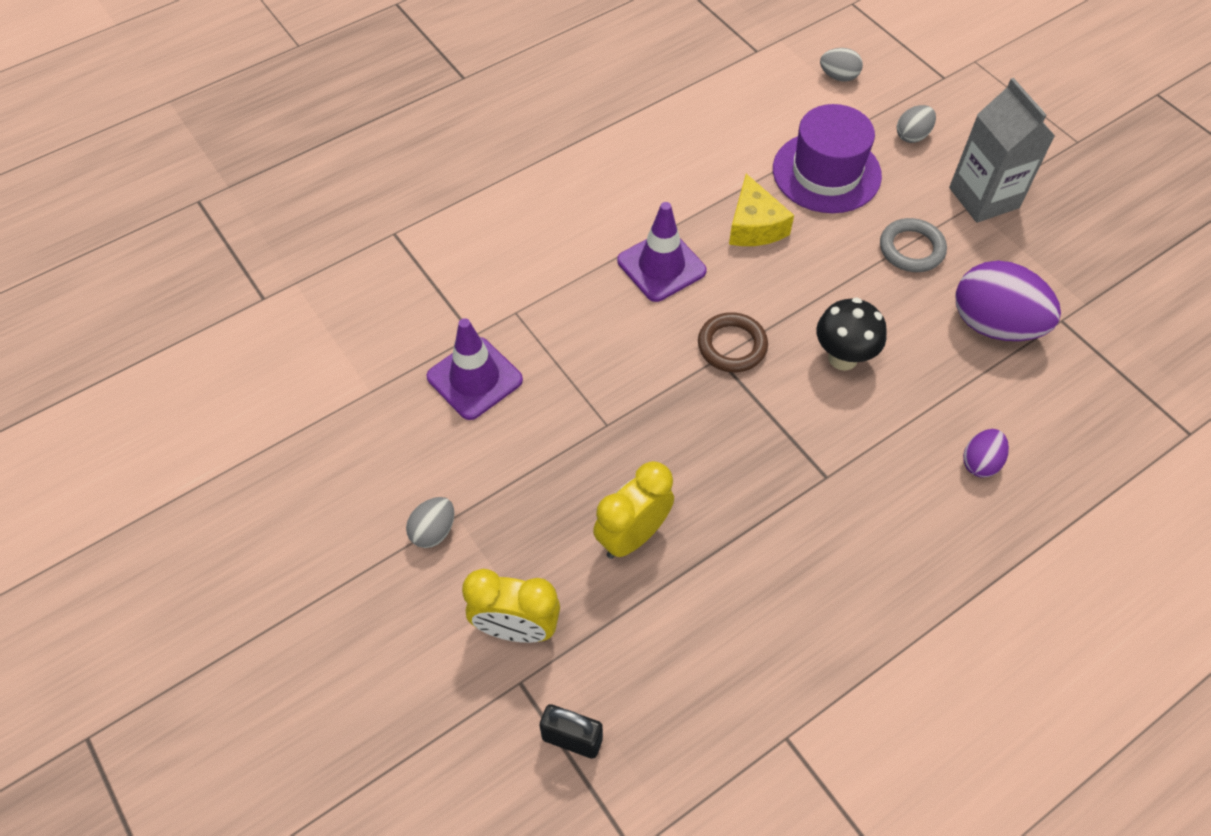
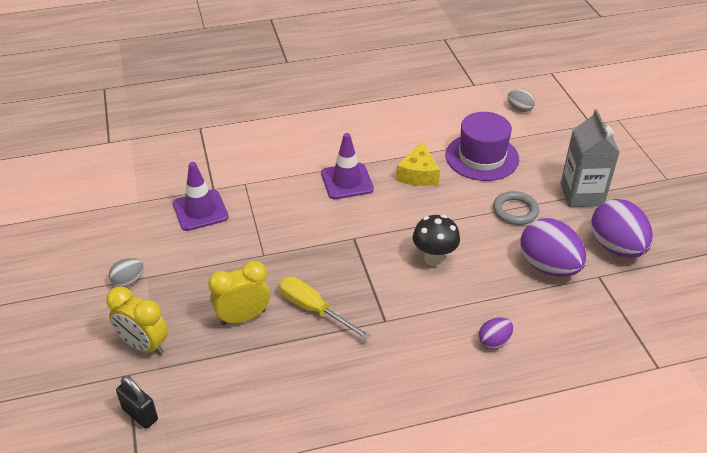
camera: 20 degrees right, 15 degrees down
(722, 491) = (313, 309): none -> yellow screwdriver
(732, 346) = (366, 233): brown ring -> none
(912, 135) = (551, 150): grey egg -> none
(1063, 269) = (616, 247): none -> purple egg

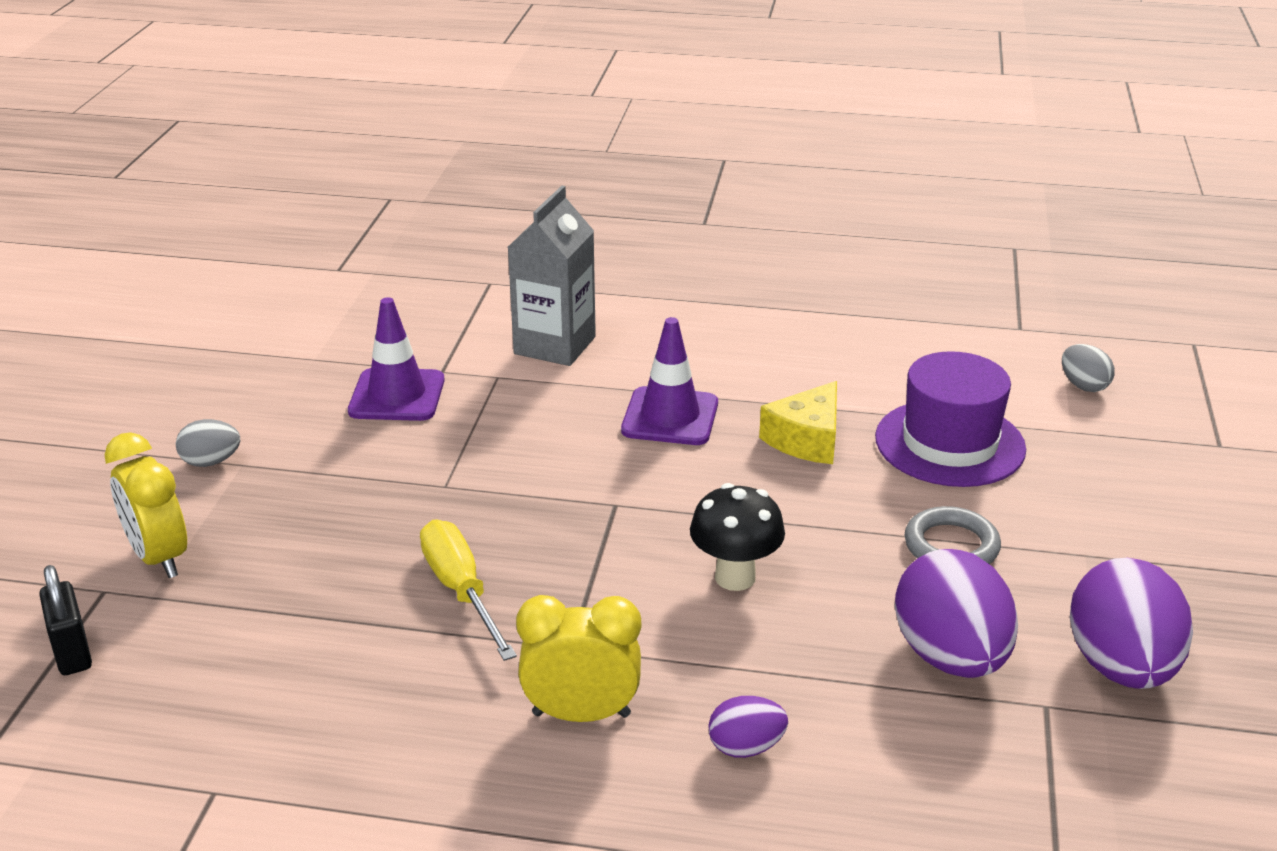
camera: 25 degrees right, 10 degrees down
(243, 317) = (339, 566): yellow clock -> yellow clock (581, 714)
(581, 195) = (1111, 556): grey carton -> grey carton (555, 345)

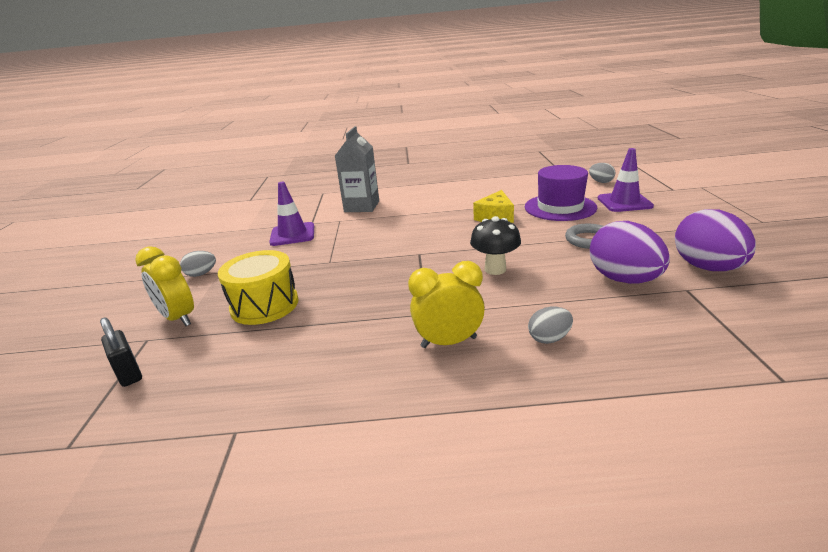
camera: 10 degrees left, 5 degrees down
(306, 563) = (264, 305): none -> yellow drum
(461, 590) = (355, 301): yellow screwdriver -> none
(670, 417) = (428, 220): purple traffic cone -> purple traffic cone (624, 202)
(746, 747) = (549, 338): purple egg -> grey egg

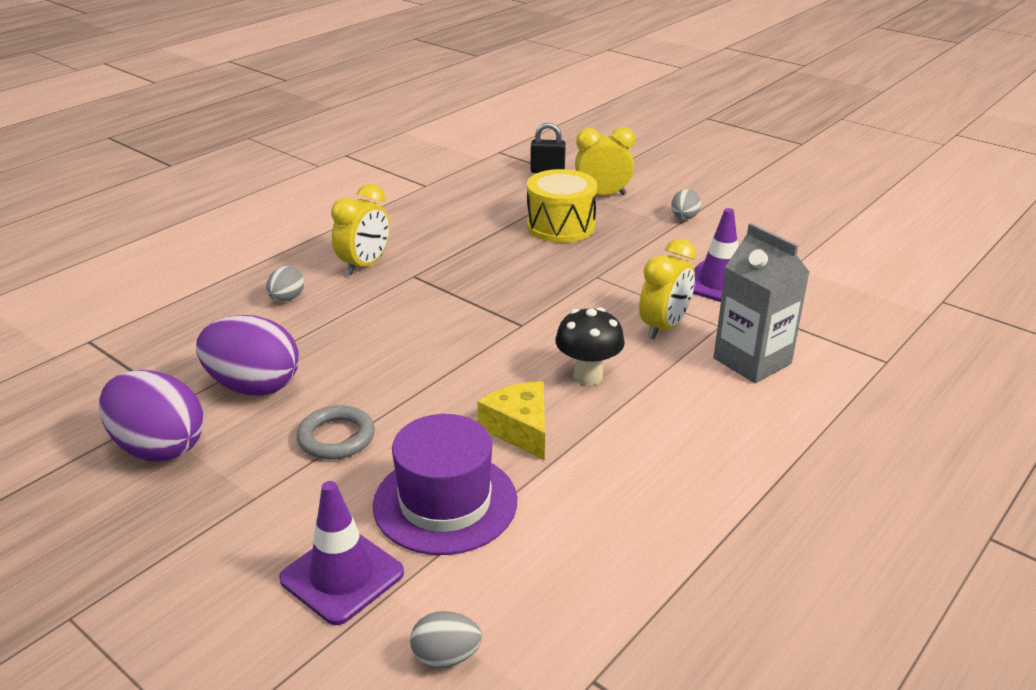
camera: 130 degrees right, 5 degrees up
(361, 227) = (663, 327): none -> yellow clock
(495, 269) = (407, 341): black mushroom -> black mushroom (588, 376)

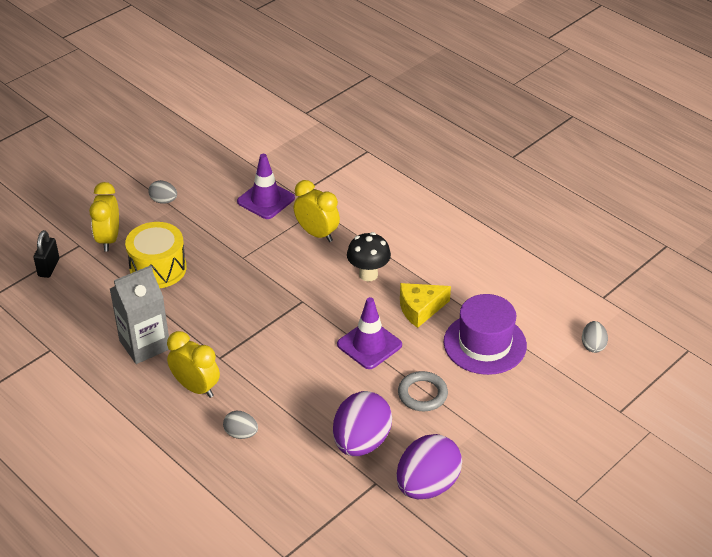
camera: 85 degrees left, 10 degrees up
(342, 576) = (542, 386): purple traffic cone -> purple traffic cone (369, 345)
(752, 361) = (360, 202): grey carton -> grey carton (145, 345)

